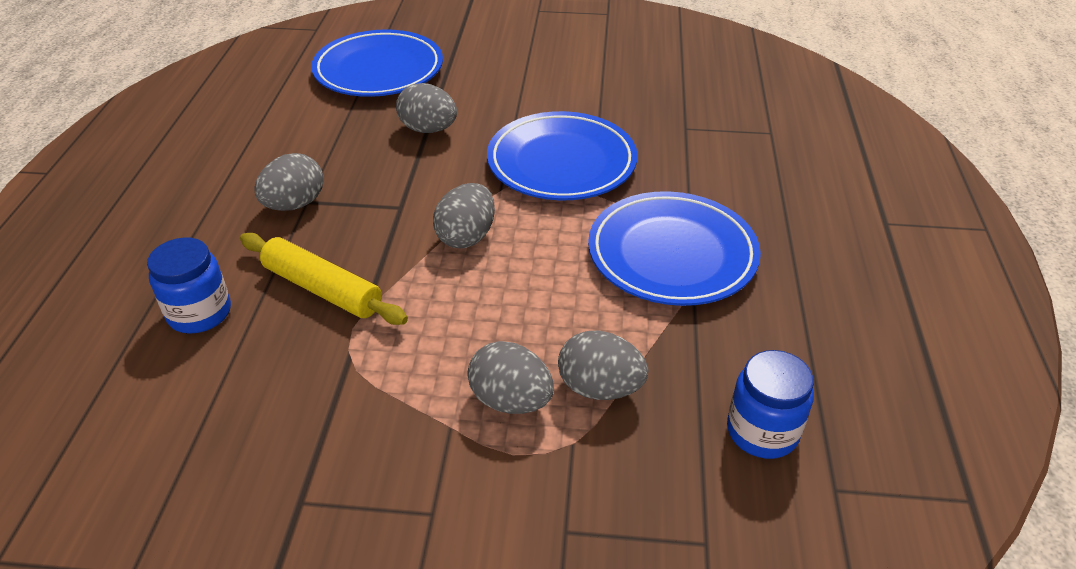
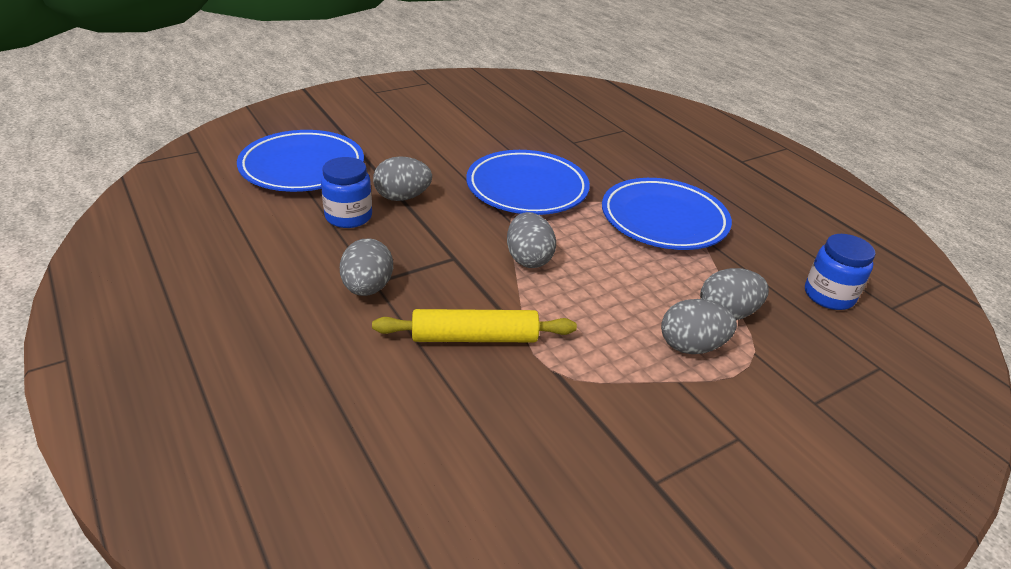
camera: 40 degrees left, 5 degrees down
(199, 313) = (399, 401): blue jar -> blue jar (348, 217)

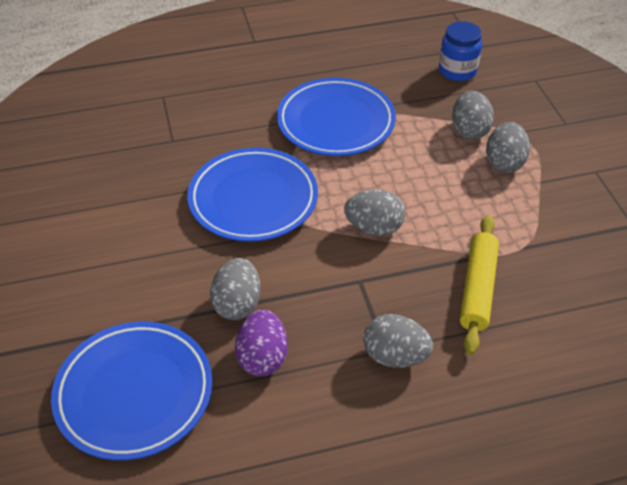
camera: 70 degrees left, 10 degrees up
(348, 217) = (262, 357): blue jar -> purple egg

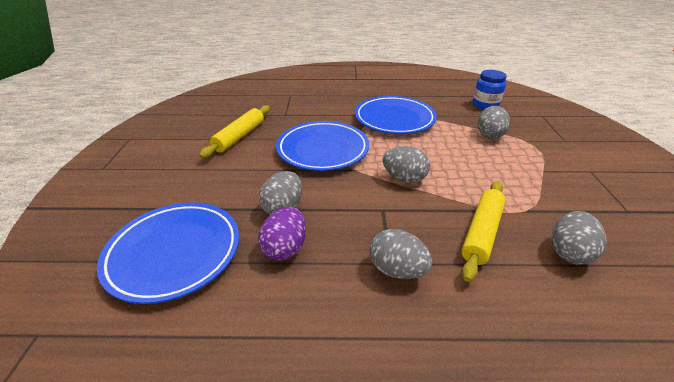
camera: 15 degrees right, 10 degrees down
(123, 197) = (239, 136): none -> yellow rolling pin
(504, 162) = (514, 155): grey egg -> grey egg (569, 252)

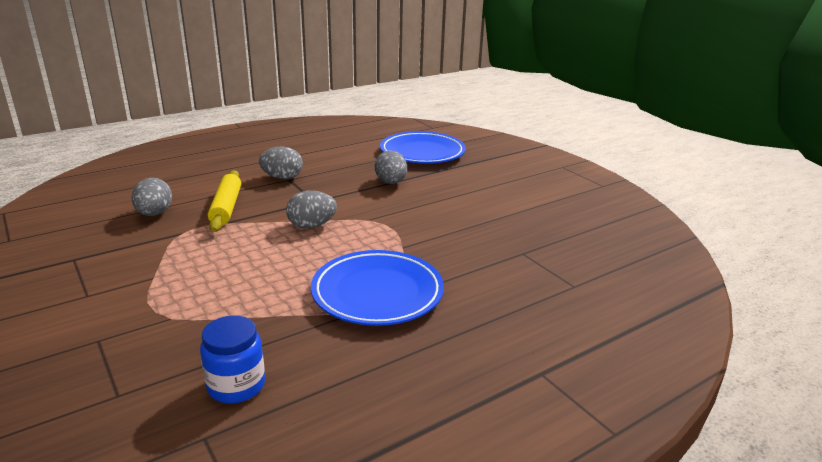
camera: 145 degrees right, 10 degrees down
(239, 136) = (518, 214): yellow rolling pin -> none
(285, 248) = (362, 168): purple egg -> none
(323, 149) = (418, 227): blue plate -> none
(489, 135) = (224, 311): grey egg -> none

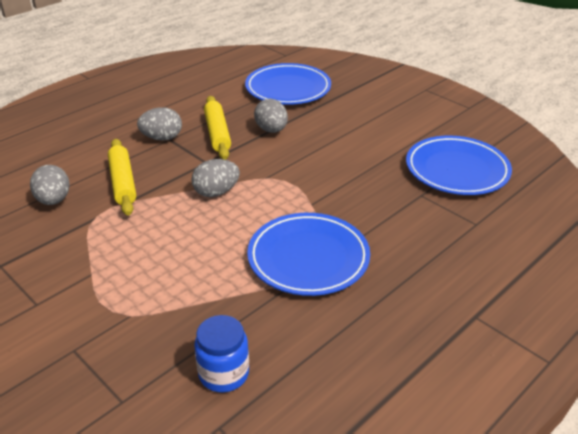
camera: 10 degrees left, 10 degrees up
(337, 179) = (217, 133): none -> yellow rolling pin
(570, 236) = (457, 170): none -> blue plate

